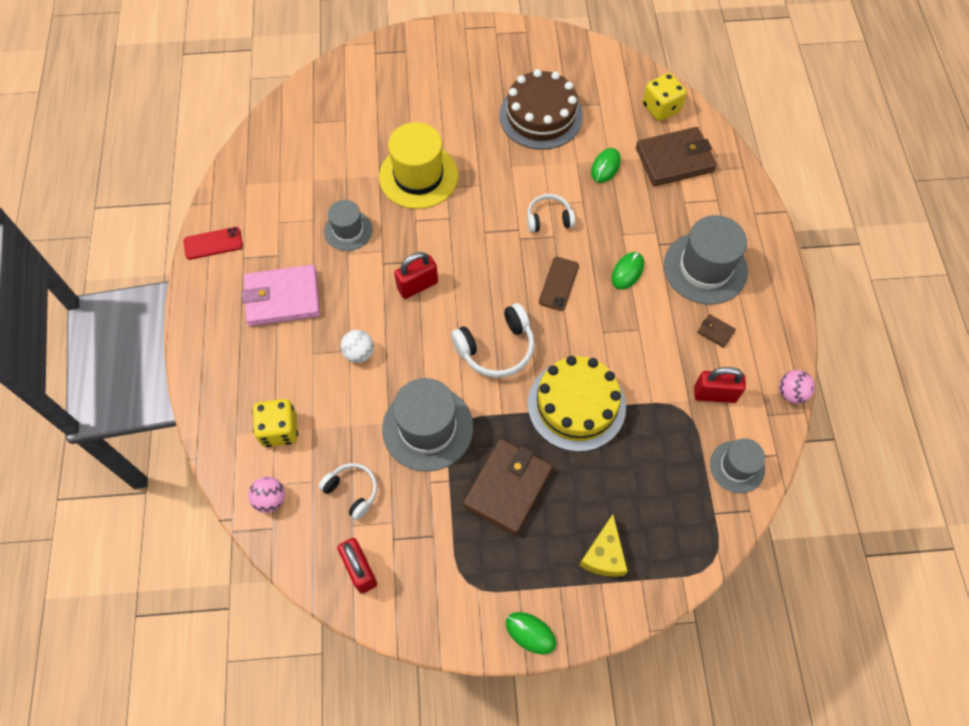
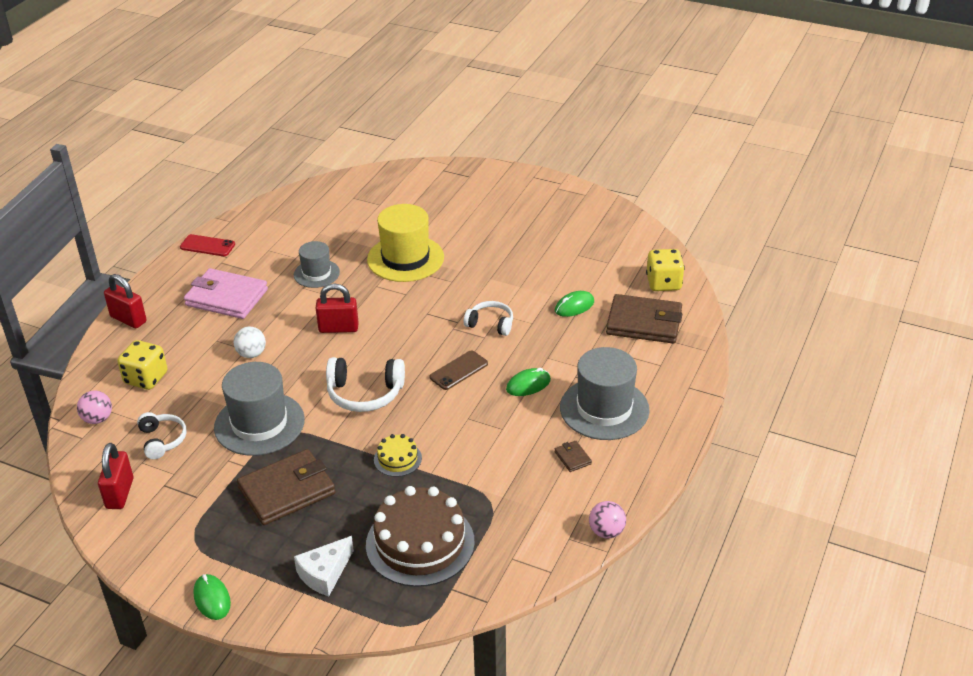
camera: 30 degrees right, 25 degrees down
(540, 116) = (547, 253): brown cake -> brown cake (420, 543)
(576, 405) = (397, 459): yellow cake -> yellow cake, size x0.47
(604, 555) = (324, 573): yellow cheese -> white cheese
(714, 394) = (531, 502): red padlock -> red padlock (128, 319)
(737, 466) = (504, 564): grey hat -> none

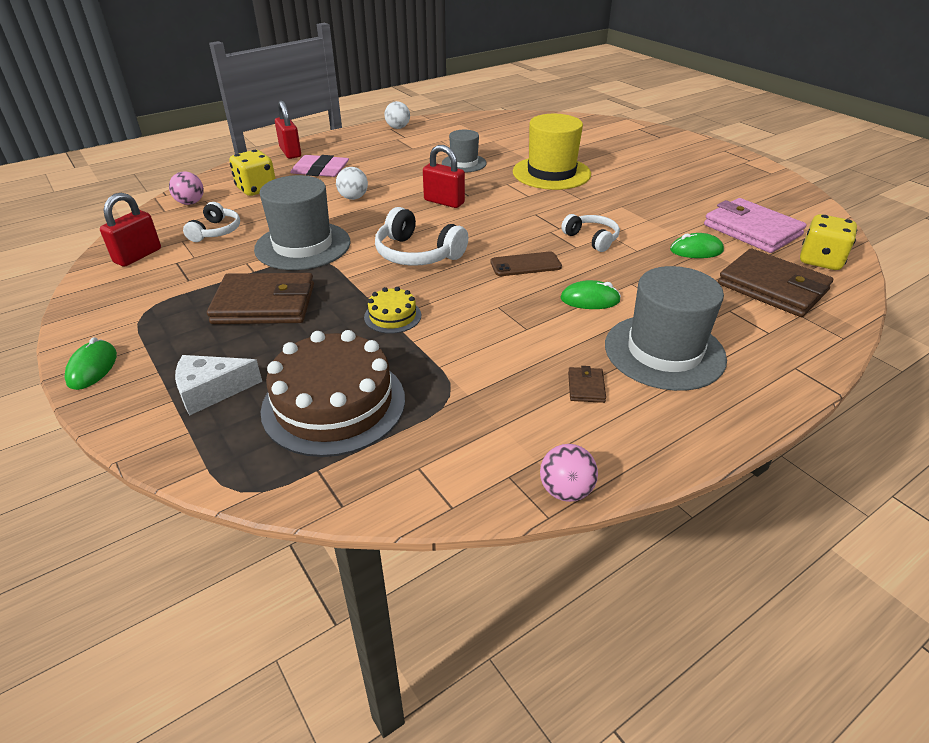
camera: 30 degrees right, 0 degrees up
(185, 332) = (320, 171): none -> pink eraser
(207, 246) = (398, 128): red phone -> white ball
(226, 297) = (376, 159): pink wallet -> pink wallet (752, 230)

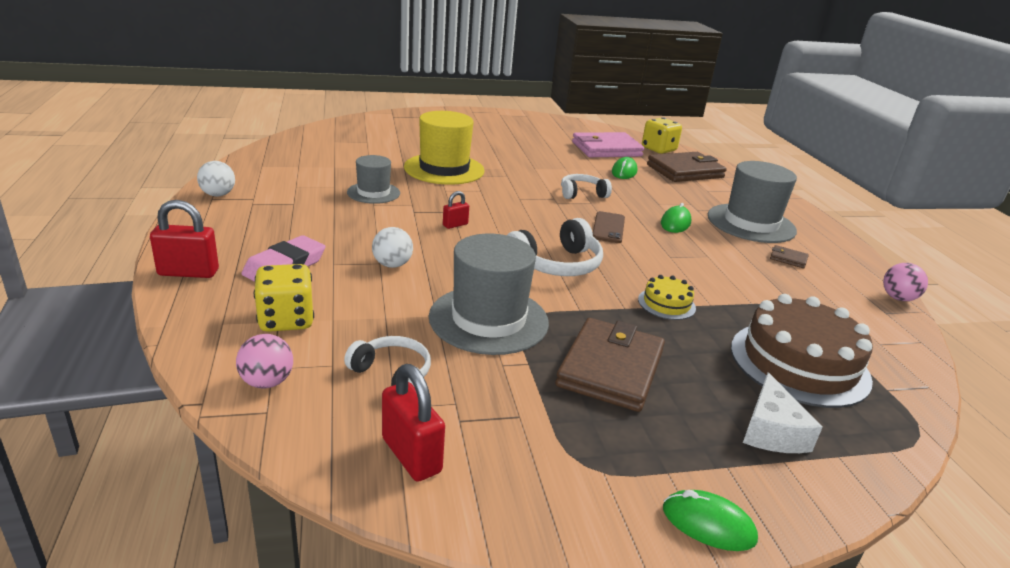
camera: 70 degrees left, 10 degrees down
(444, 202) = (455, 225): red padlock -> red padlock, size x0.56

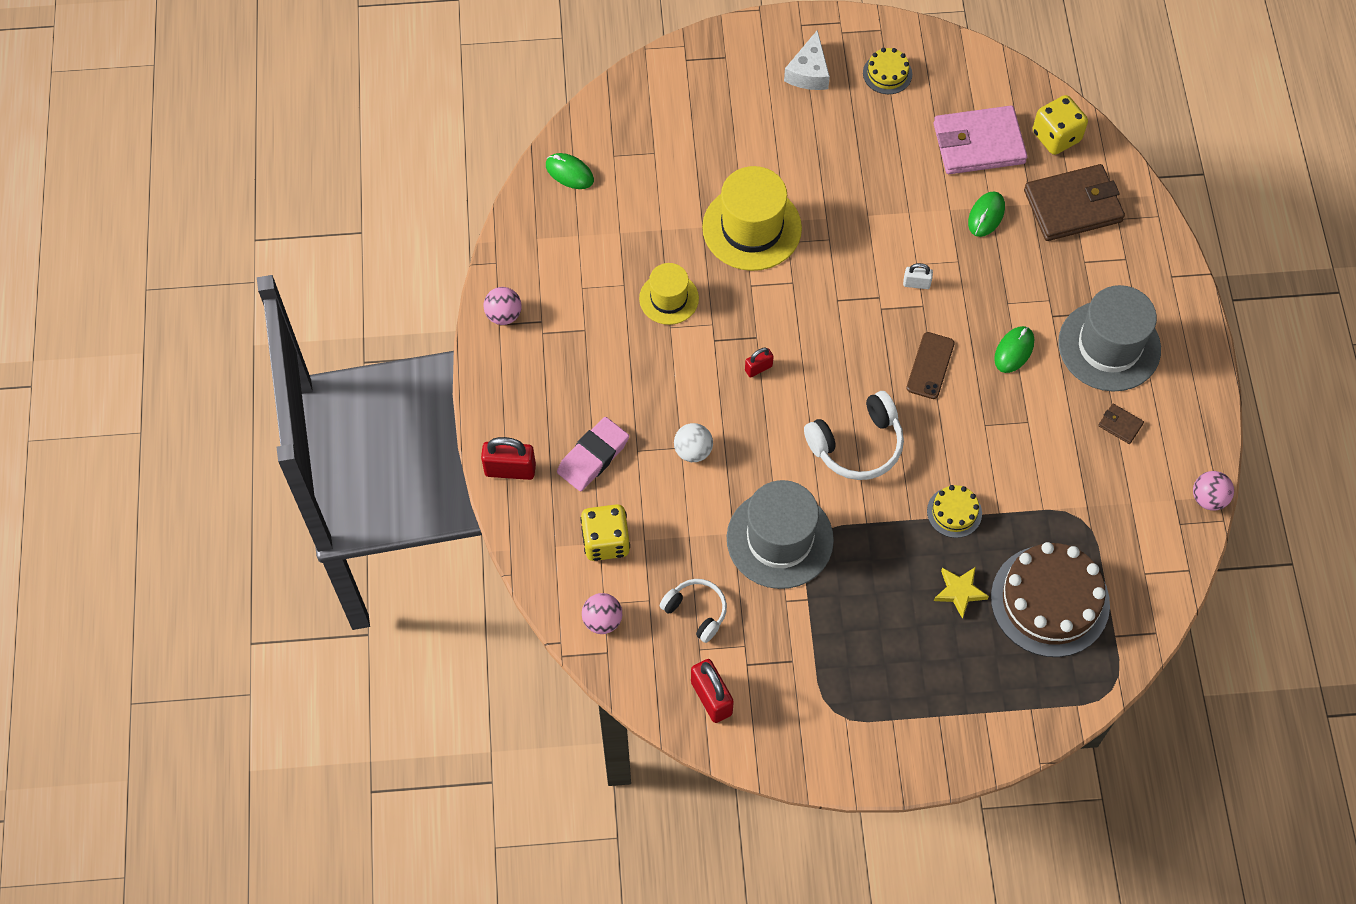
camera: 10 degrees right, 35 degrees up
(218, 194) = (504, 315): white ball -> pink ball
(373, 193) = (669, 298): grey hat -> yellow hat
(534, 127) = (887, 73): none -> yellow cake
(582, 194) = (916, 283): white headphones -> white padlock
(610, 369) = (876, 607): brown wallet -> none
(698, 357) = (959, 592): none -> yellow star
(708, 524) = (906, 765): green mouse -> green mouse (569, 173)
(771, 431) = (988, 681): white cheese -> white cheese (809, 72)

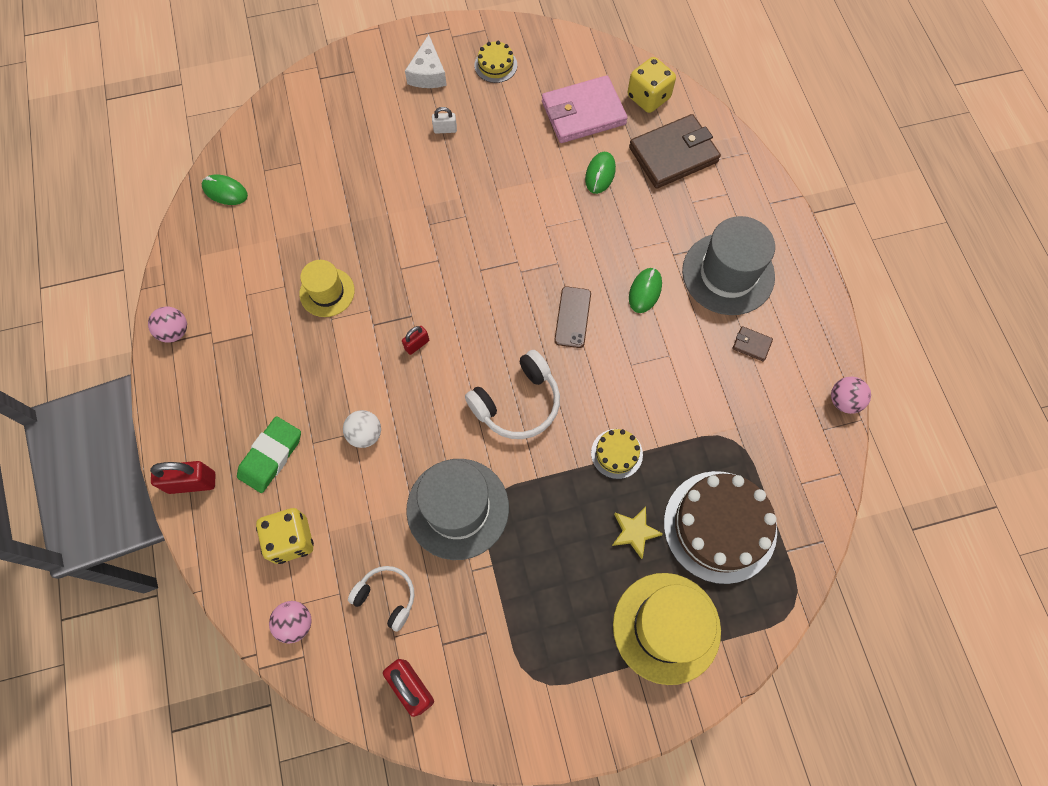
camera: 10 degrees left, 5 degrees up
(593, 457) = (271, 456): pink eraser -> green eraser
(752, 228) = (395, 216): yellow hat -> yellow hat (666, 627)
(916, 283) = (548, 244): white padlock -> white padlock (445, 129)

